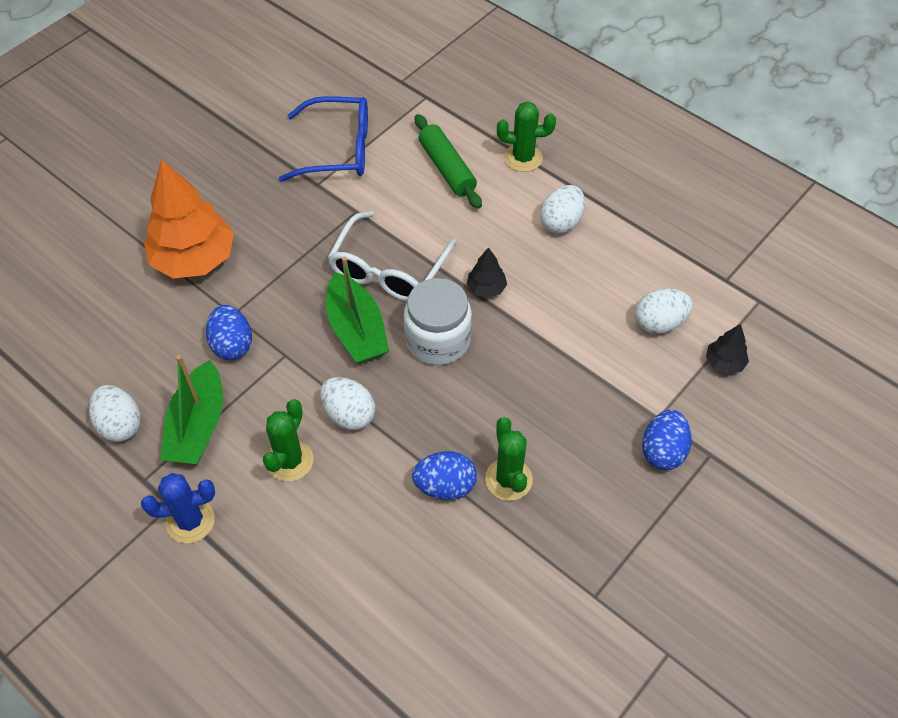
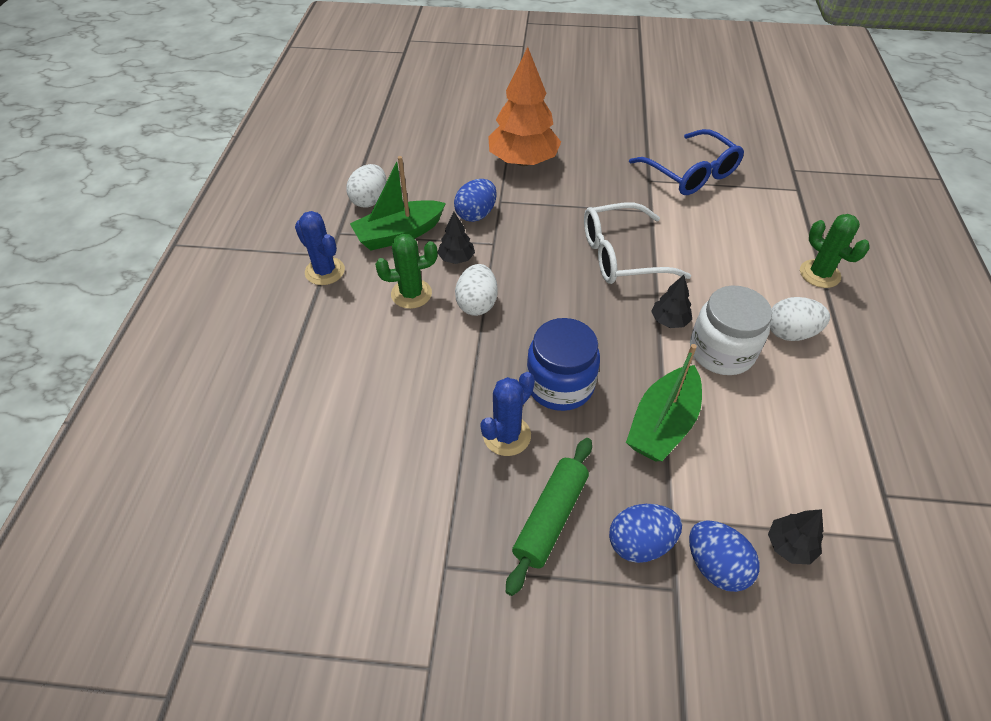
camera: 55 degrees right, 5 degrees down
(277, 397) = (456, 258): none -> black tree
(356, 330) = (551, 268): green boat -> green boat (662, 424)
(438, 340) = (591, 318): white jar -> white jar (721, 351)
(445, 486) = (465, 396): blue egg -> blue egg (715, 566)
(447, 168) = (750, 236): green rolling pin -> green rolling pin (551, 518)
(488, 409) = (560, 385): none -> blue jar
(508, 479) = (507, 435): green cactus -> blue cactus
(659, 323) = (772, 463): white egg -> none

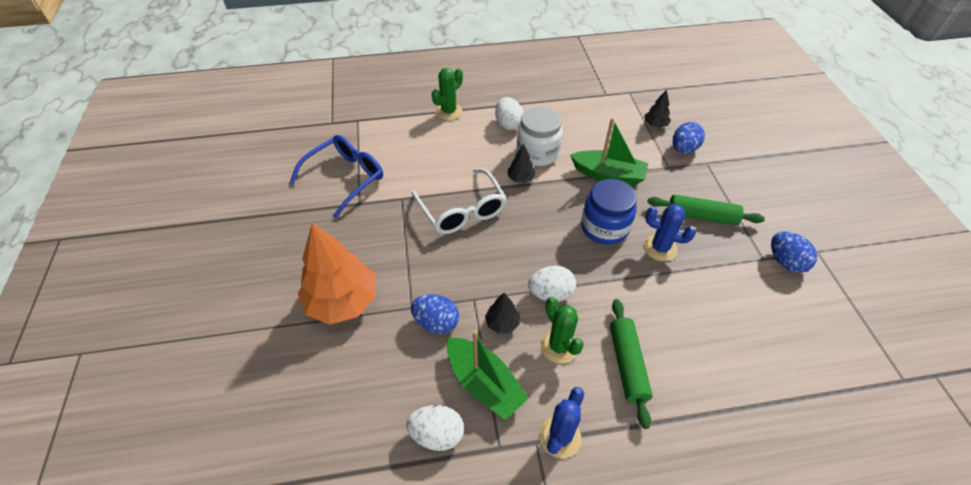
camera: 105 degrees left, 0 degrees up
(365, 342) = (627, 364): none -> green rolling pin
(640, 543) = (690, 177): blue egg -> blue egg (785, 262)

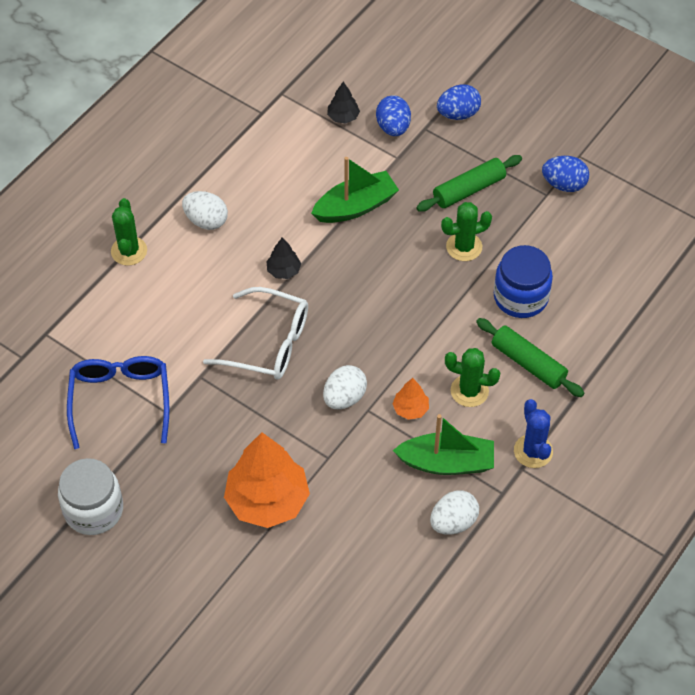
camera: 45 degrees left, 5 degrees up
(436, 323) = (361, 452): blue egg -> blue egg (458, 114)
(502, 323) = (410, 409): black tree -> orange tree
(537, 153) = (269, 231): white jar -> white jar (93, 510)
(550, 293) = (421, 355): white egg -> white egg (344, 398)
(604, 227) = (403, 262): blue jar -> blue jar (520, 297)
(660, 248) = (464, 247): blue cactus -> green cactus

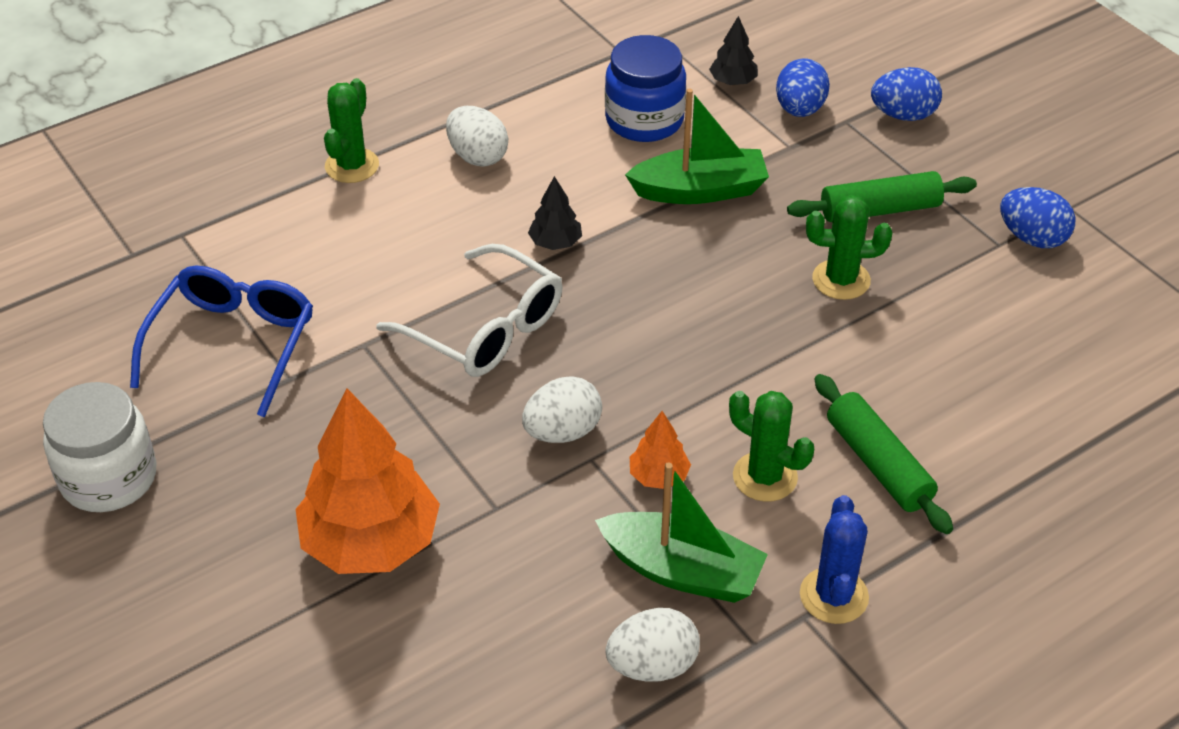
camera: 20 degrees right, 10 degrees down
(520, 297) = (903, 369): blue jar -> blue jar (644, 120)

